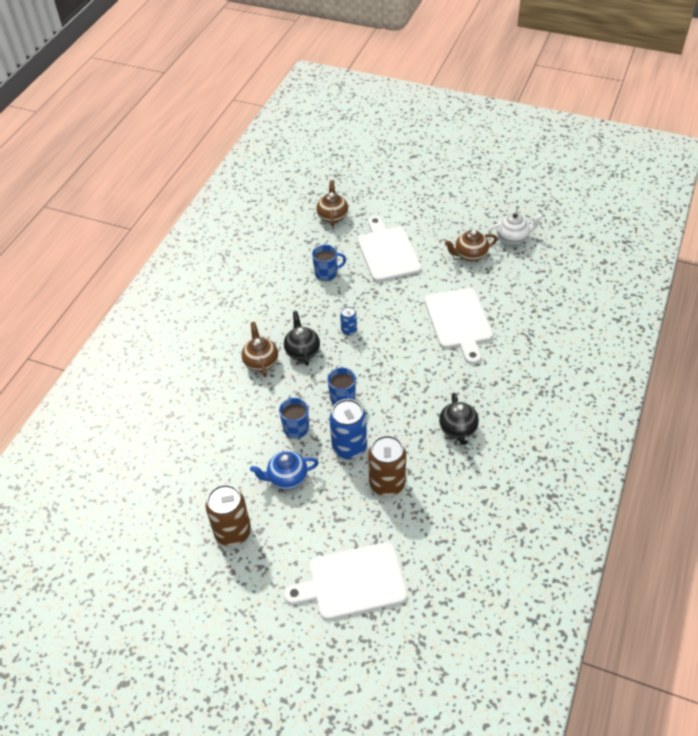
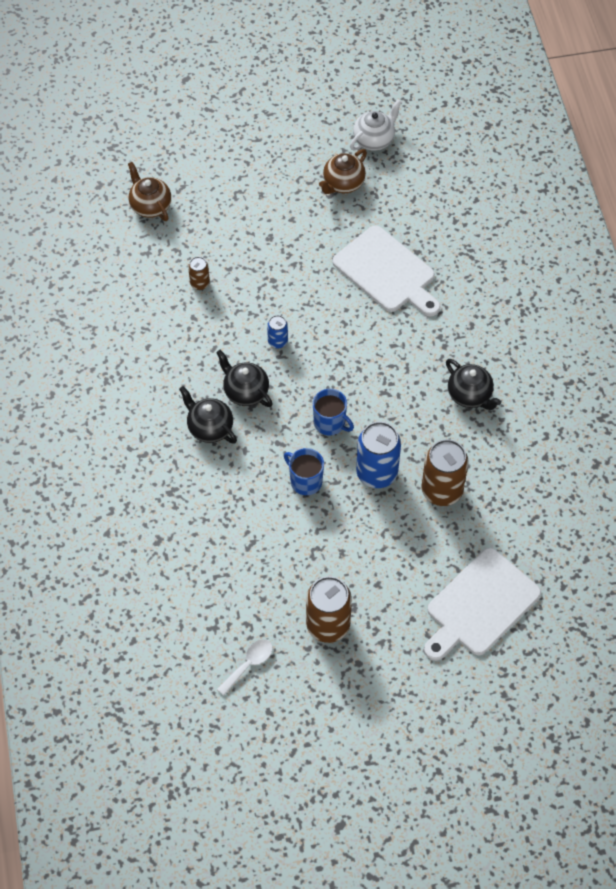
camera: 35 degrees left, 10 degrees up
(159, 528) = (249, 664): none -> white spoon
(261, 362) = (209, 428): brown teapot -> black teapot
(287, 478) = (338, 540): blue teapot -> none
(326, 273) = (200, 283): blue mug -> brown can
(387, 252) = (249, 223): white cutting board -> none

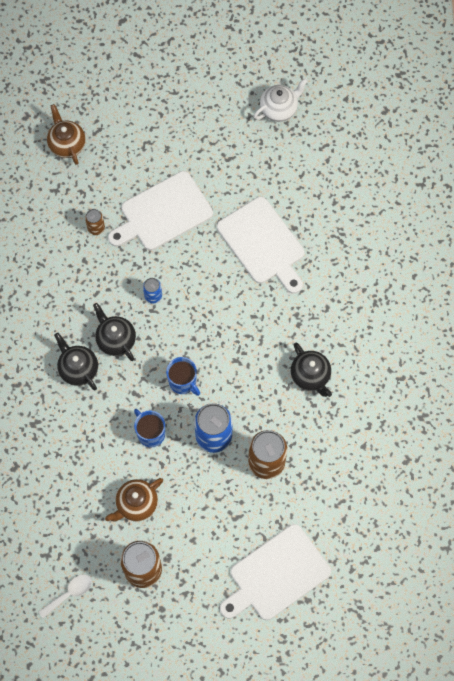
camera: 10 degrees right, 10 degrees up
(270, 258) = (163, 213): none -> white cutting board
(343, 184) = (242, 149): brown teapot -> brown teapot (136, 504)

